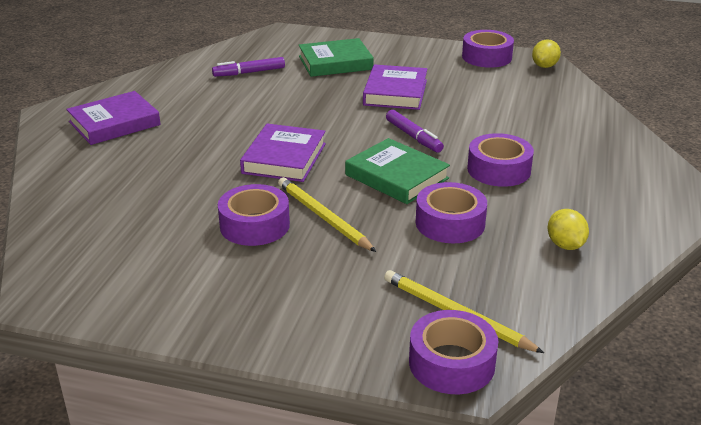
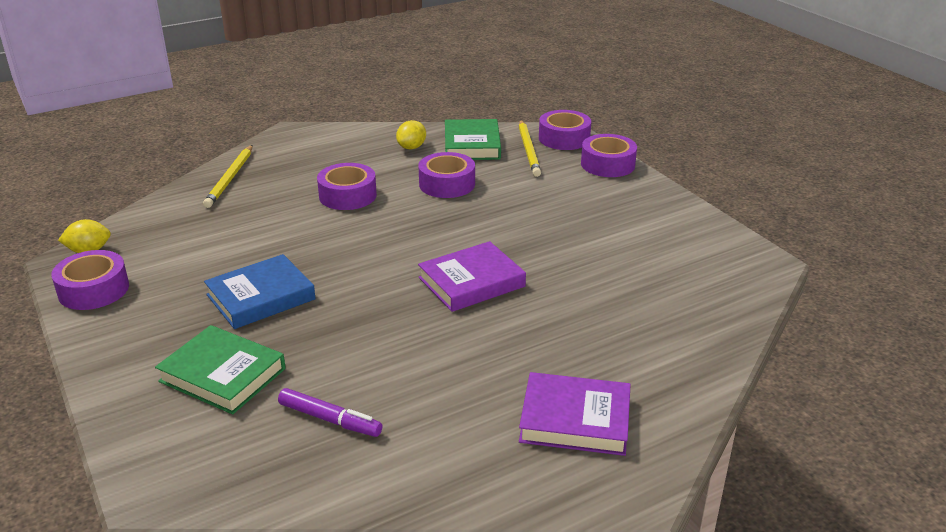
camera: 135 degrees left, 0 degrees up
(254, 225) = (570, 242): purple tape -> purple tape (607, 164)
(323, 217) = (516, 224): yellow pencil -> yellow pencil (230, 178)
(395, 92) = (261, 297): purple book -> blue book
(396, 176) = (419, 225): green book -> green book (472, 145)
(413, 137) = (344, 247): purple marker -> none

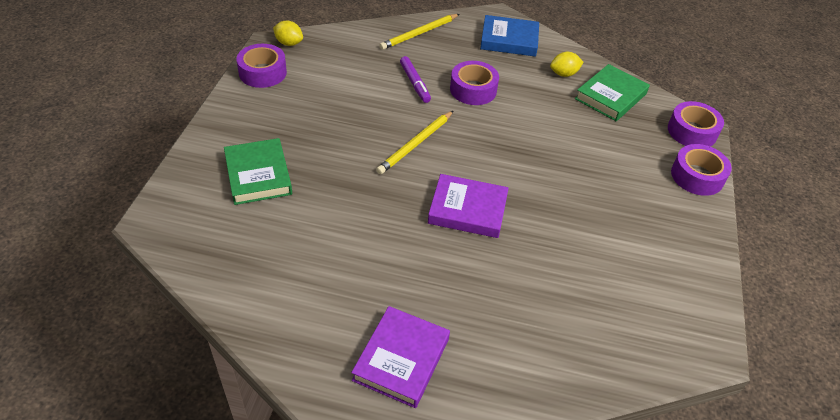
camera: 40 degrees right, 15 degrees up
(261, 297) = (336, 135): blue book -> blue book (509, 40)
(330, 419) = (274, 246): purple marker -> purple marker (415, 83)
(447, 184) = (550, 120): purple tape -> none
(529, 150) = (648, 126): yellow pencil -> yellow pencil (415, 144)
(575, 420) = (401, 359): purple book -> purple book turned 60 degrees clockwise

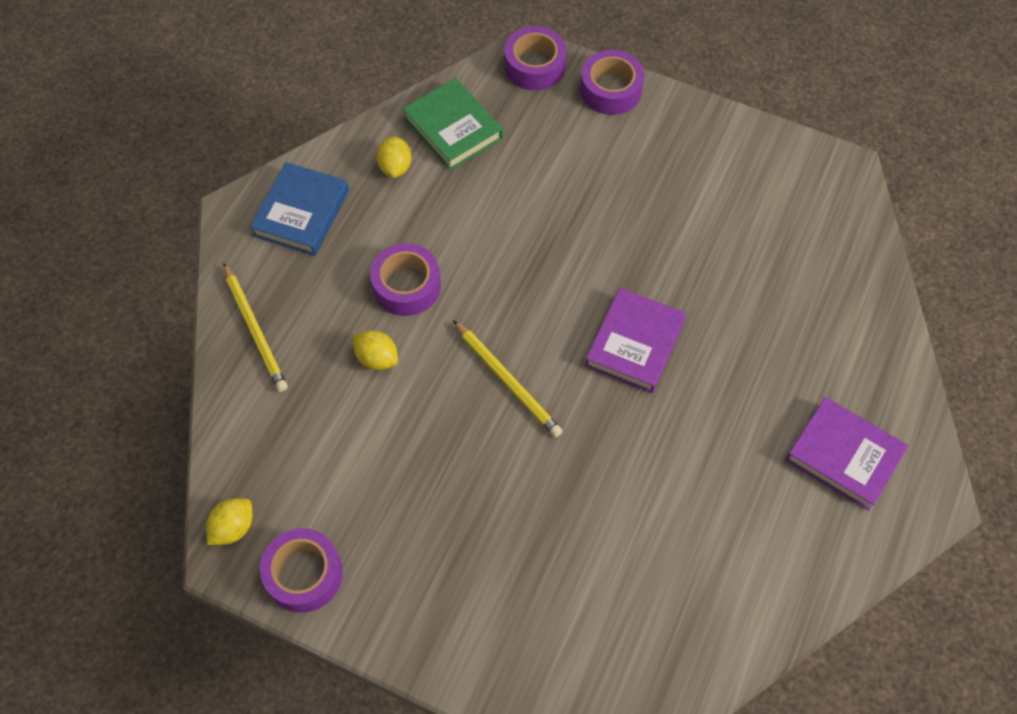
camera: 75 degrees left, 15 degrees up
(258, 175) = (538, 593): green book -> none
(415, 83) = (377, 358): purple marker -> yellow lemon

